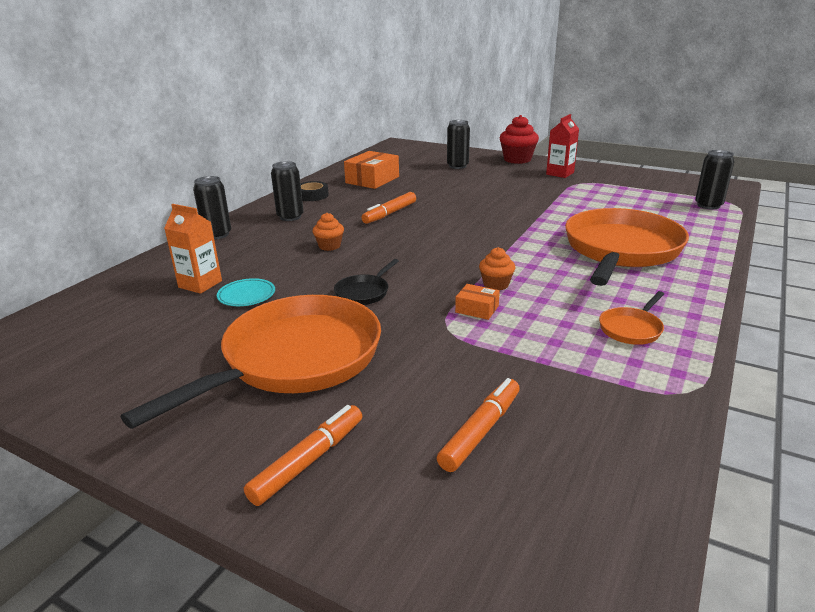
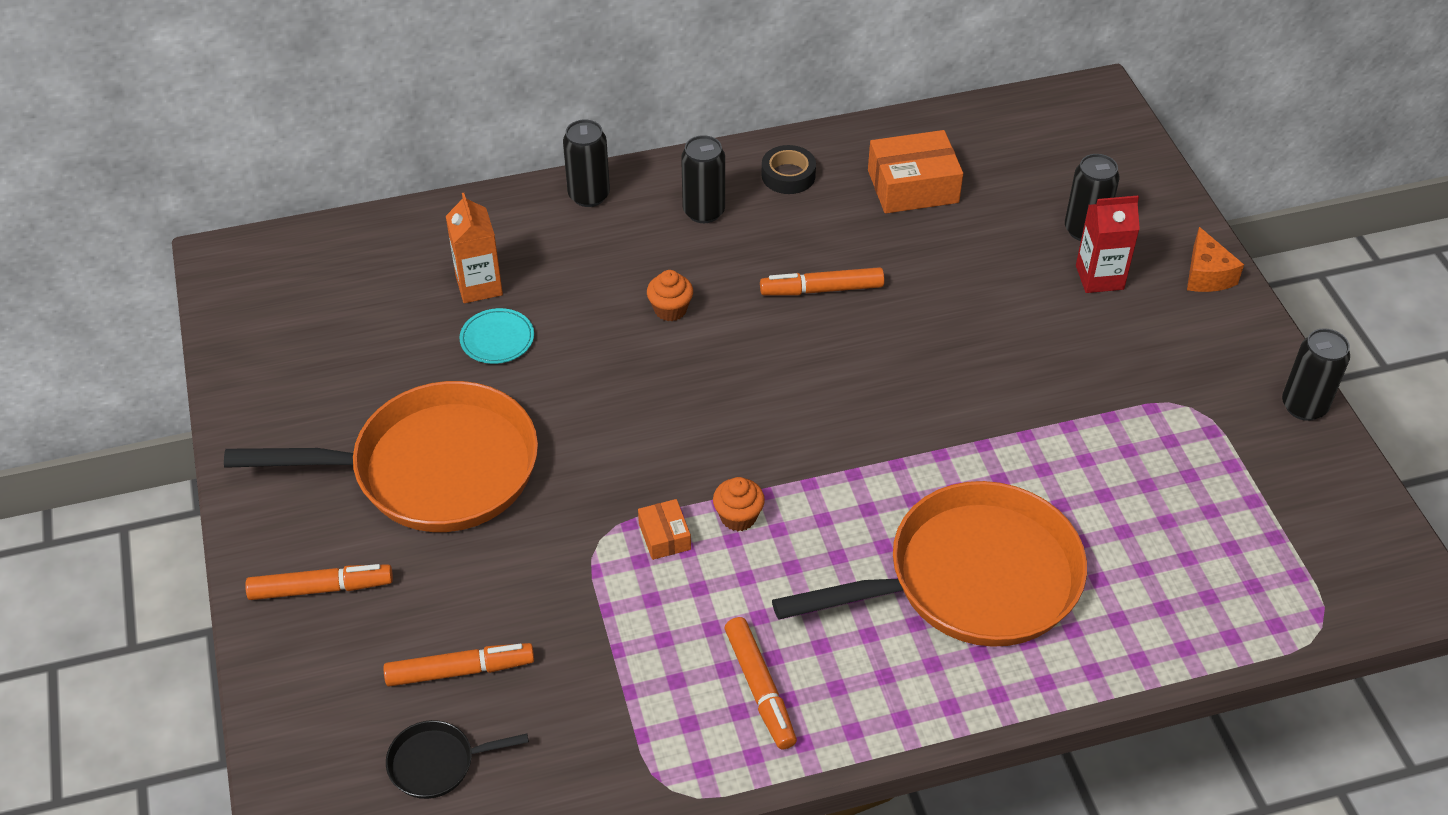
camera: 45 degrees right, 20 degrees up
(364, 292) = (600, 422): black pan -> black pan (437, 763)
(517, 159) = (1206, 275): red cupcake -> orange cheese
(560, 173) = (1204, 360): red carton -> red carton (1099, 277)
(631, 328) = (759, 689): orange pan -> orange marker
(708, 205) = (1273, 600): black can -> black can (1304, 406)

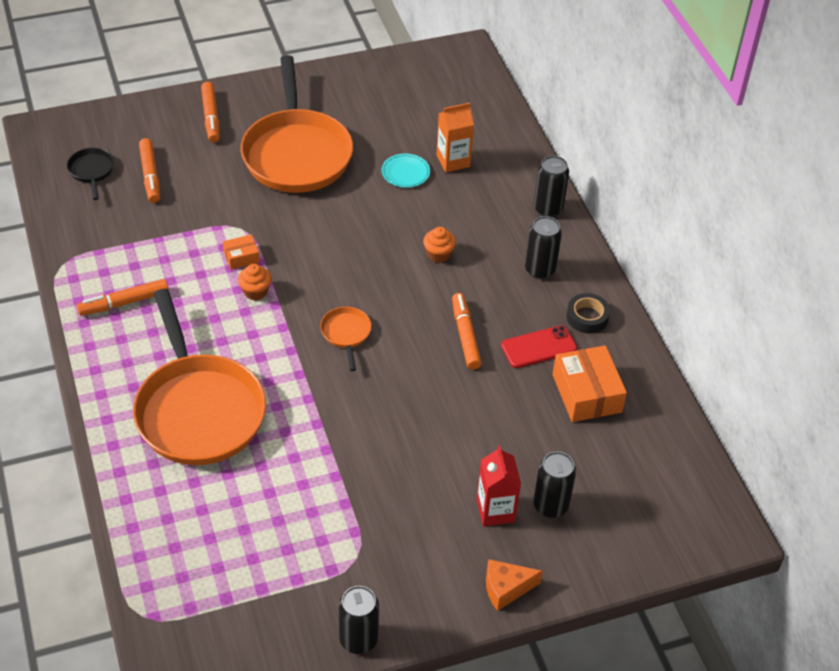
camera: 85 degrees right, 0 degrees up
(821, 412) = (346, 334): none -> orange pan
(840, 222) = (539, 347): none -> red phone

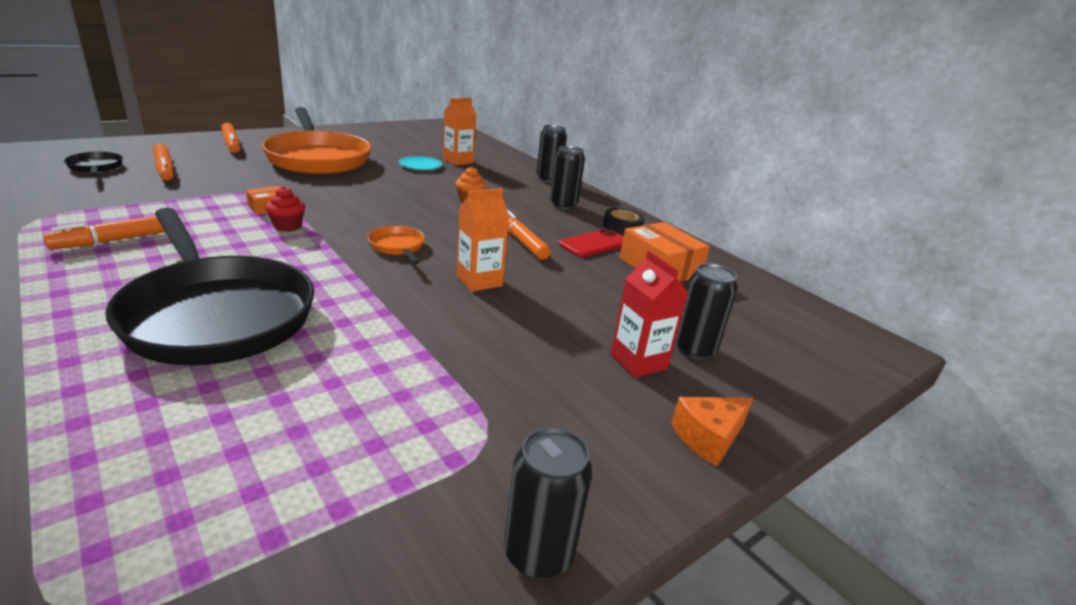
camera: 20 degrees left, 20 degrees down
(198, 410) = (216, 314): orange pan -> black pan
(255, 292) = (287, 226): orange cupcake -> red cupcake
(404, 393) = (479, 281): none -> orange carton

